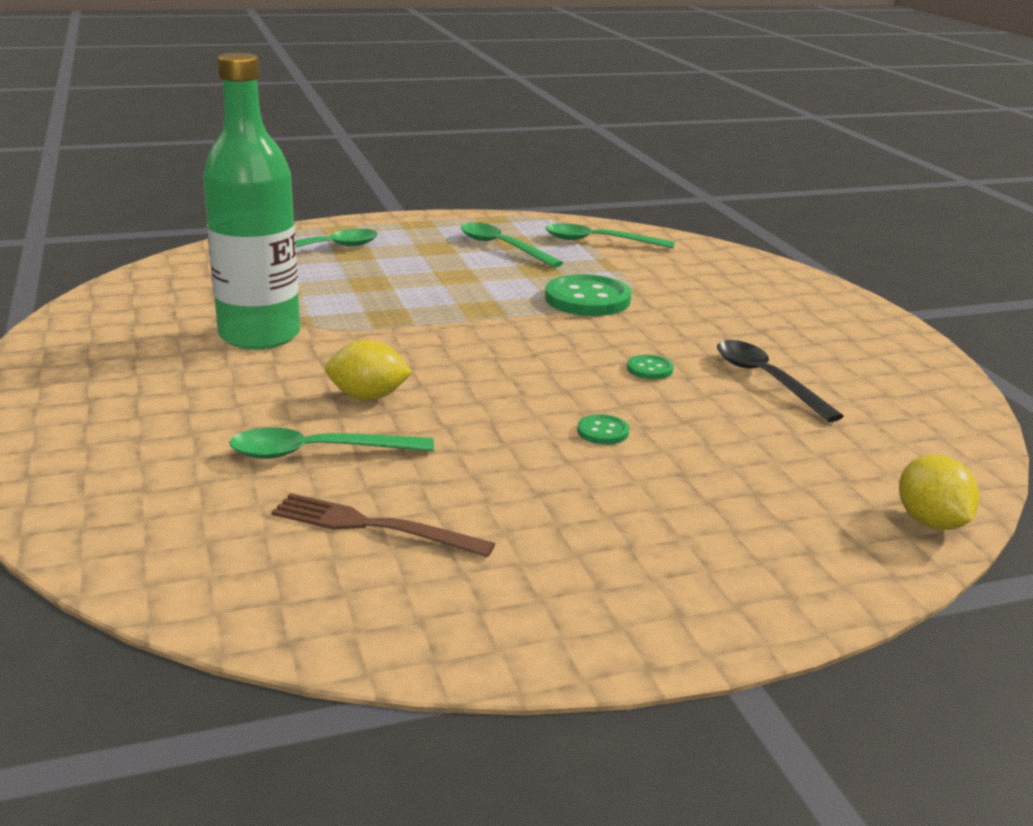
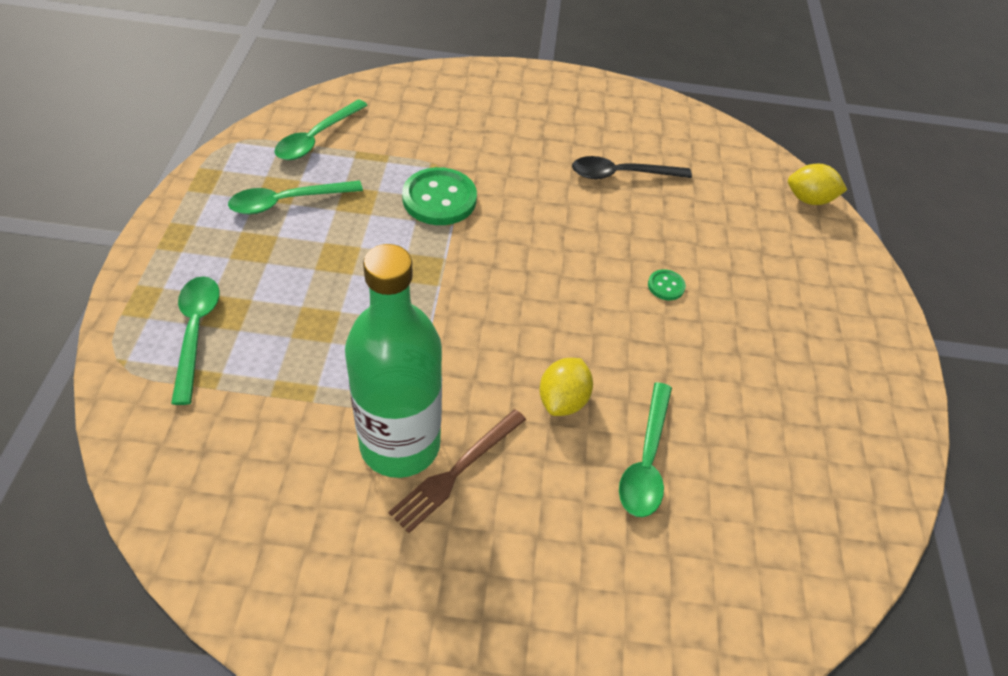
camera: 70 degrees left, 25 degrees up
(373, 526) = (760, 456): brown fork -> brown fork (456, 471)
(650, 369) = (581, 221): green button -> none

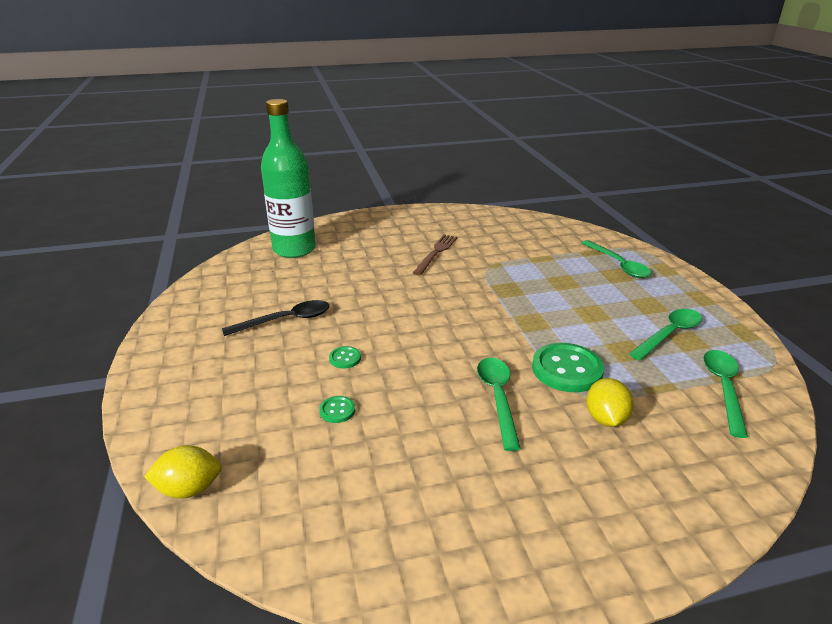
camera: 165 degrees right, 20 degrees down
(400, 444) = (471, 254): green bottle -> green bottle (294, 249)
(563, 400) = (396, 285): yellow lemon -> yellow lemon (605, 418)
(621, 174) = (418, 448): black spoon -> black spoon (285, 320)
(646, 460) = (338, 275): green spoon -> green spoon (498, 398)
(684, 227) = (337, 410): none -> green button

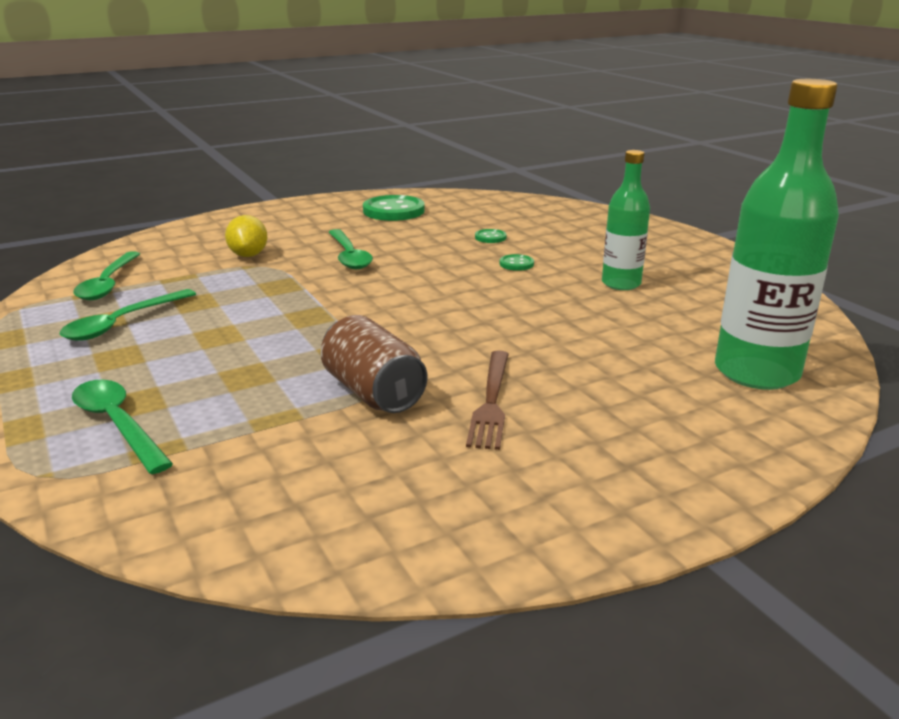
camera: 165 degrees right, 5 degrees down
(189, 489) = (554, 204): yellow lemon -> none
(285, 320) = (621, 284): black spoon -> green bottle
(493, 264) = (373, 392): none -> brown can
(567, 369) = (274, 280): green button -> green button (393, 211)

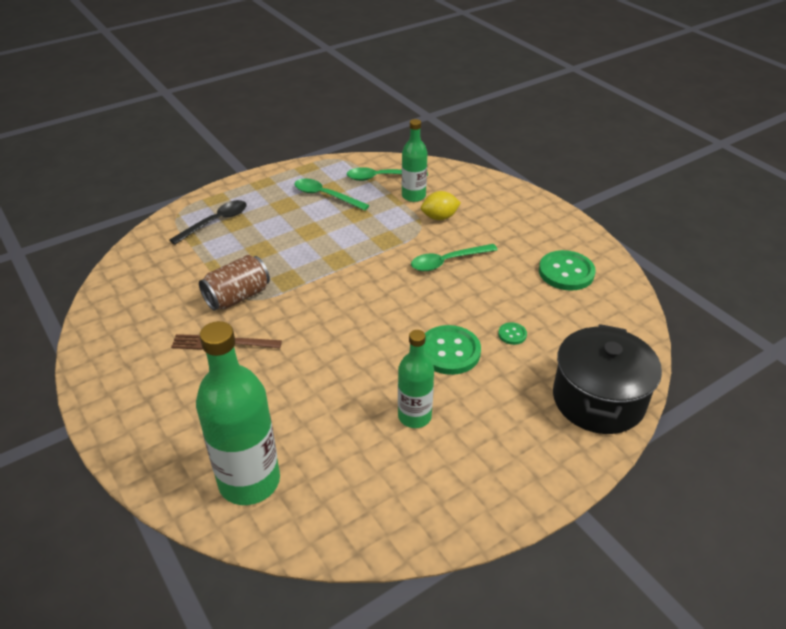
camera: 85 degrees right, 15 degrees up
(118, 424) = (215, 222): green spoon -> black spoon
(182, 266) = (413, 196): none -> green bottle
(516, 264) = (449, 351): green button -> green button, size x2.13
(582, 216) = (598, 399): none -> black pot

